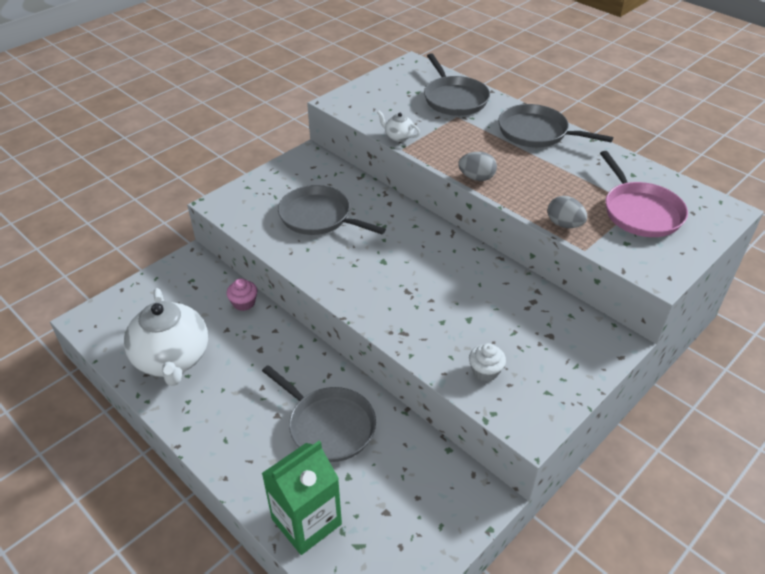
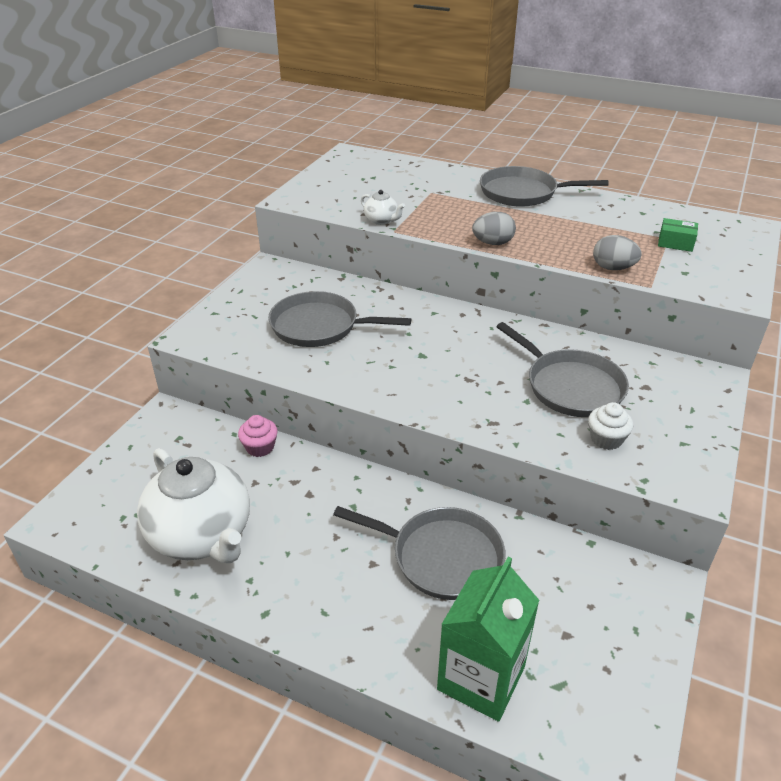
camera: 20 degrees left, 5 degrees down
(398, 137) = (382, 220): white teapot -> white teapot turned 150 degrees counterclockwise
(454, 99) = (416, 177): grey pan -> grey pan (571, 386)
(640, 212) = (675, 243): pink pan -> green box

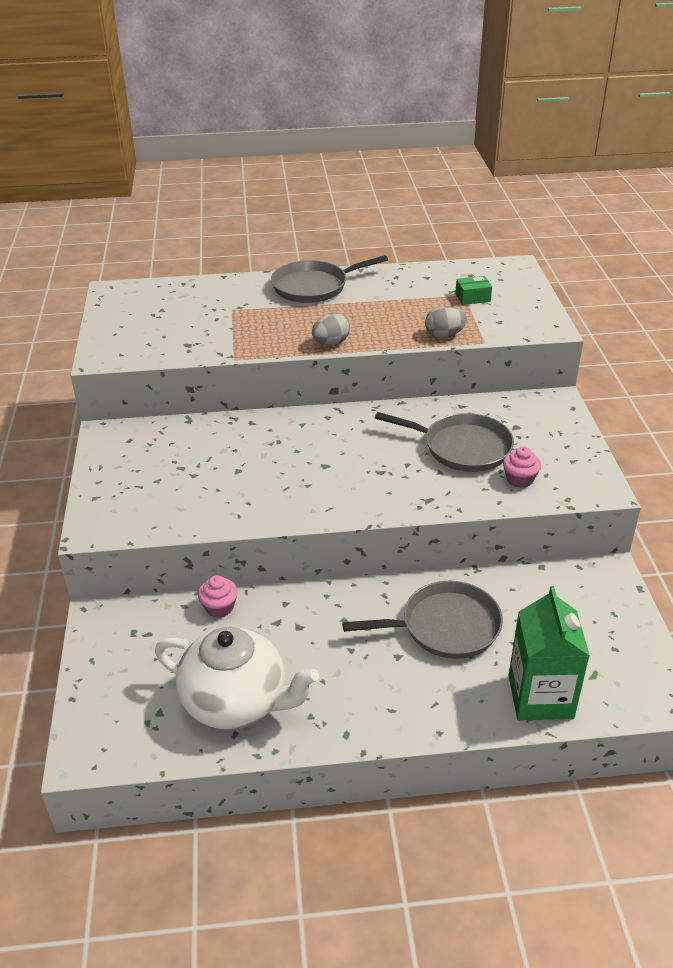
camera: 30 degrees left, 0 degrees up
(319, 326) = (210, 473): grey pan -> none
(382, 220) = (213, 352): white teapot -> none
(606, 439) = (519, 479): white cupcake -> pink cupcake

